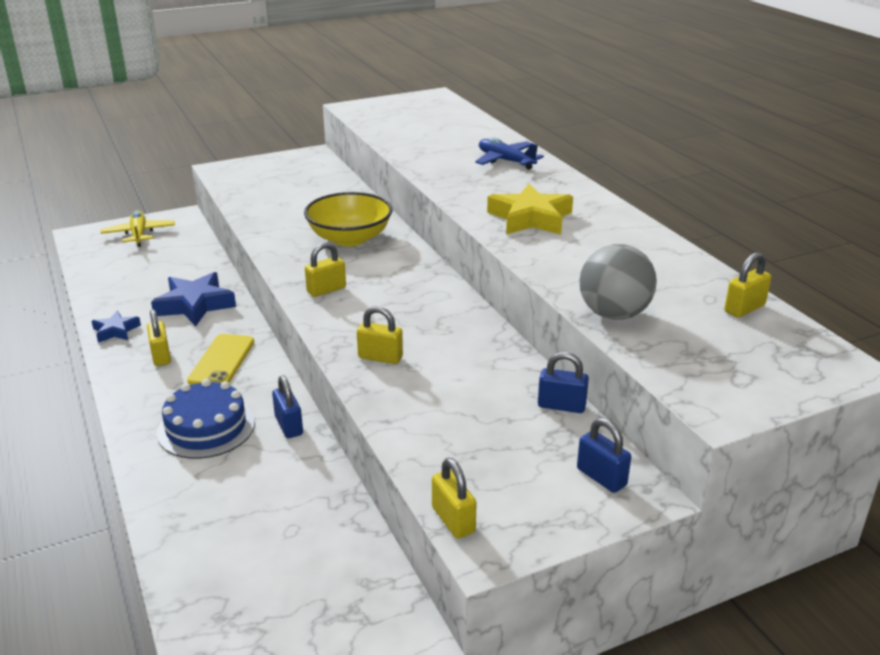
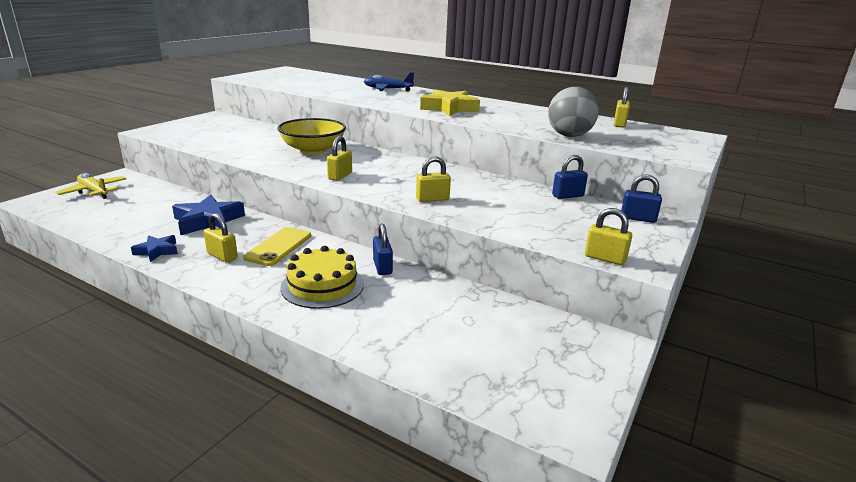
camera: 35 degrees left, 5 degrees down
(206, 427) = (322, 285): blue cake -> yellow cake
(222, 361) = (278, 246): yellow phone -> yellow phone turned 45 degrees clockwise
(289, 426) = (382, 267): blue padlock -> blue padlock turned 45 degrees clockwise

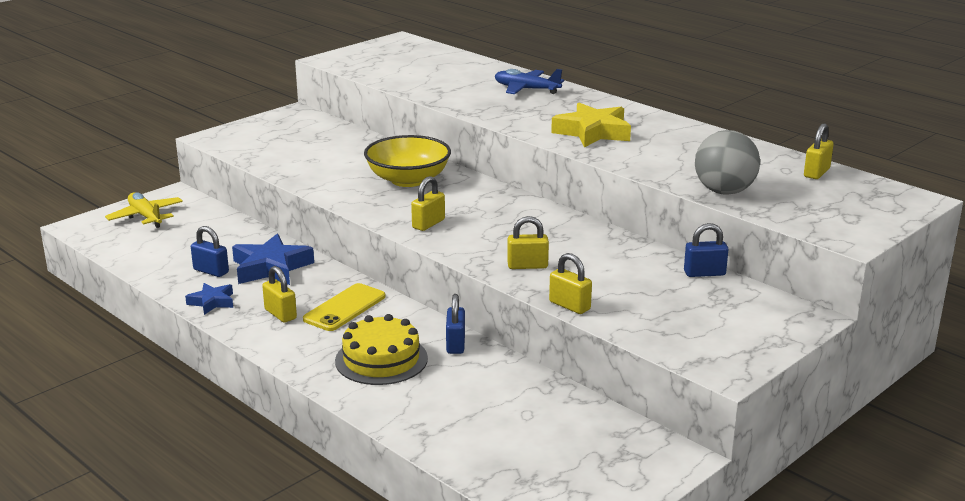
camera: 15 degrees right, 0 degrees up
(605, 258) = (687, 360): yellow padlock -> yellow padlock (569, 306)
(638, 218) = (772, 313): blue padlock -> blue padlock (211, 271)

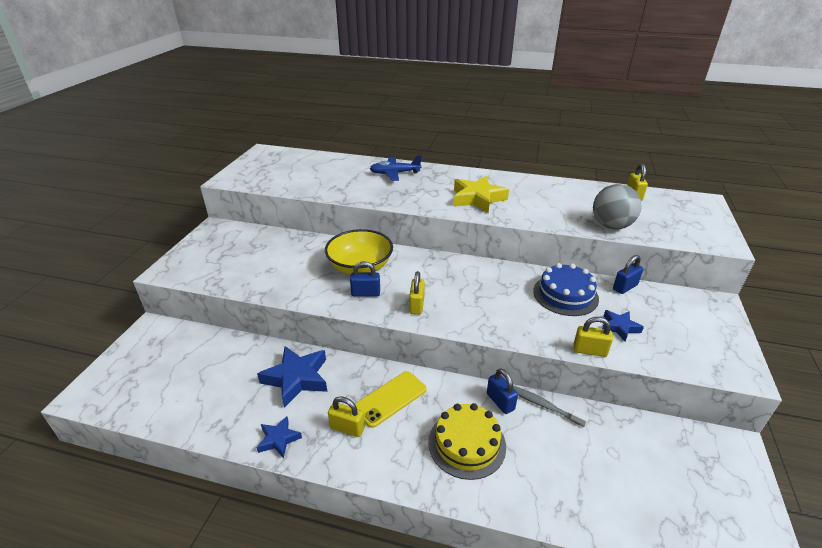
camera: 30 degrees left, 10 degrees up
(146, 217) = (142, 361): yellow plane -> none
(211, 271) = (249, 402): blue padlock -> blue padlock (366, 293)
(344, 308) = (390, 398): yellow phone -> yellow phone turned 45 degrees clockwise
(500, 361) = (544, 405): none -> grey toothbrush
(527, 266) = (522, 322): yellow padlock -> none
(615, 259) = (565, 295): none -> blue cake
(637, 300) = (619, 327): none -> blue star

